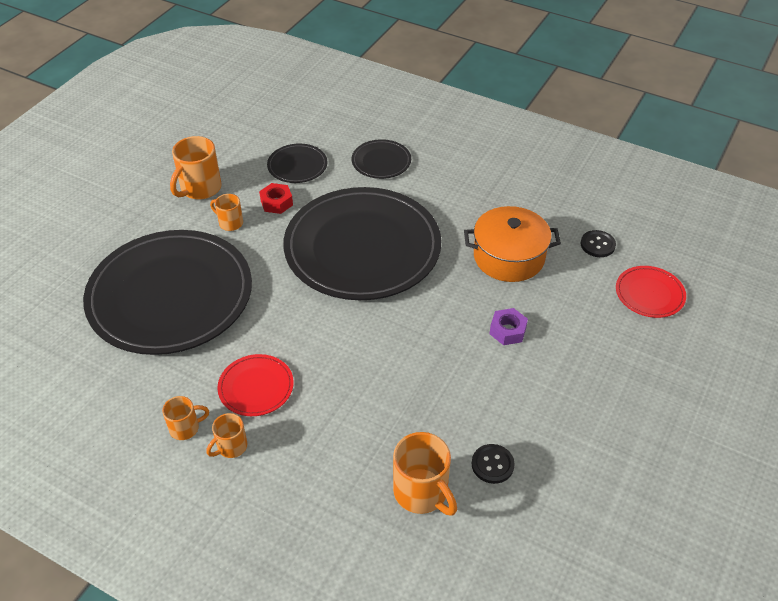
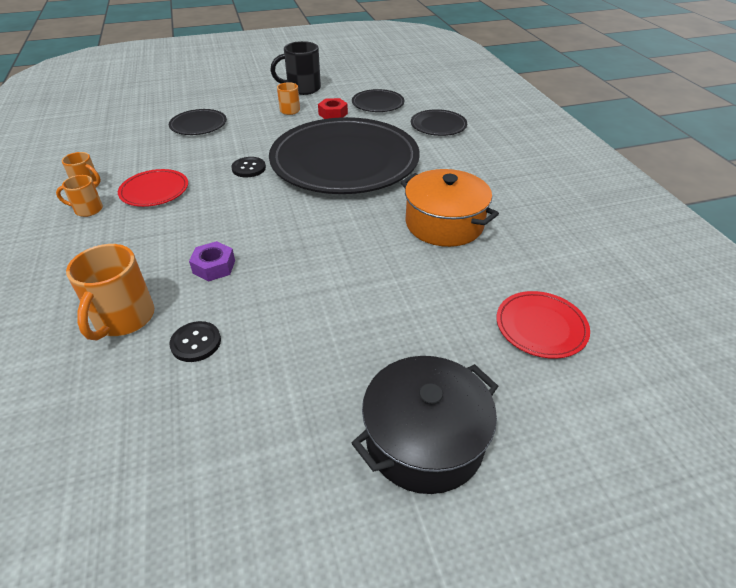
camera: 45 degrees right, 5 degrees down
(170, 296) = (198, 125): black plate -> black plate, size x0.42
(200, 188) = (302, 89): orange mug -> black mug
(507, 331) = (362, 267): purple nut -> purple nut (214, 267)
(597, 245) = (542, 261): black button -> black button (249, 168)
(679, 407) = (424, 439): none -> black pot

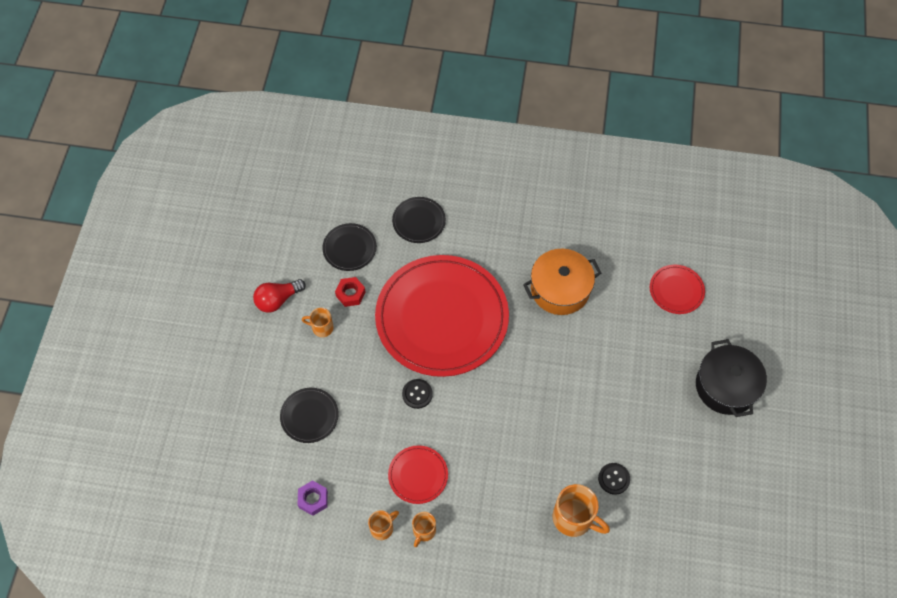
camera: 65 degrees left, 20 degrees up
(214, 267) = (543, 452): purple nut -> purple nut (313, 499)
(302, 89) = (277, 300): black mug -> red light bulb
(344, 161) = (442, 318): black plate -> red plate

